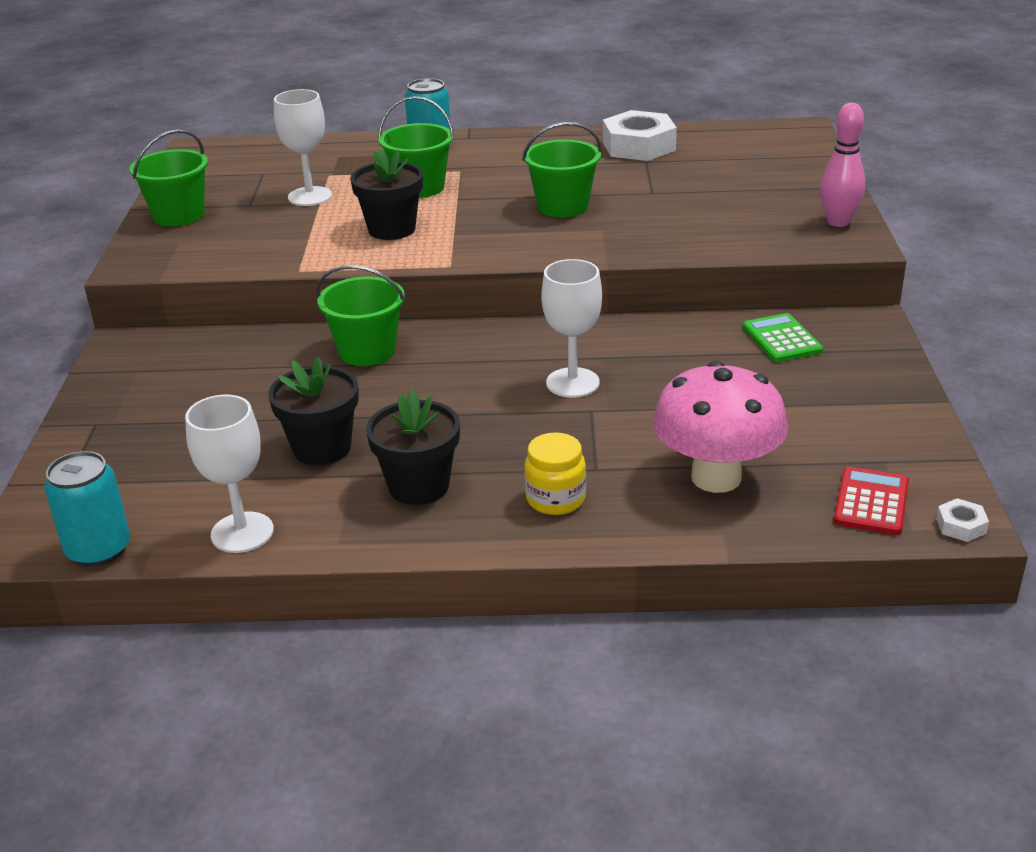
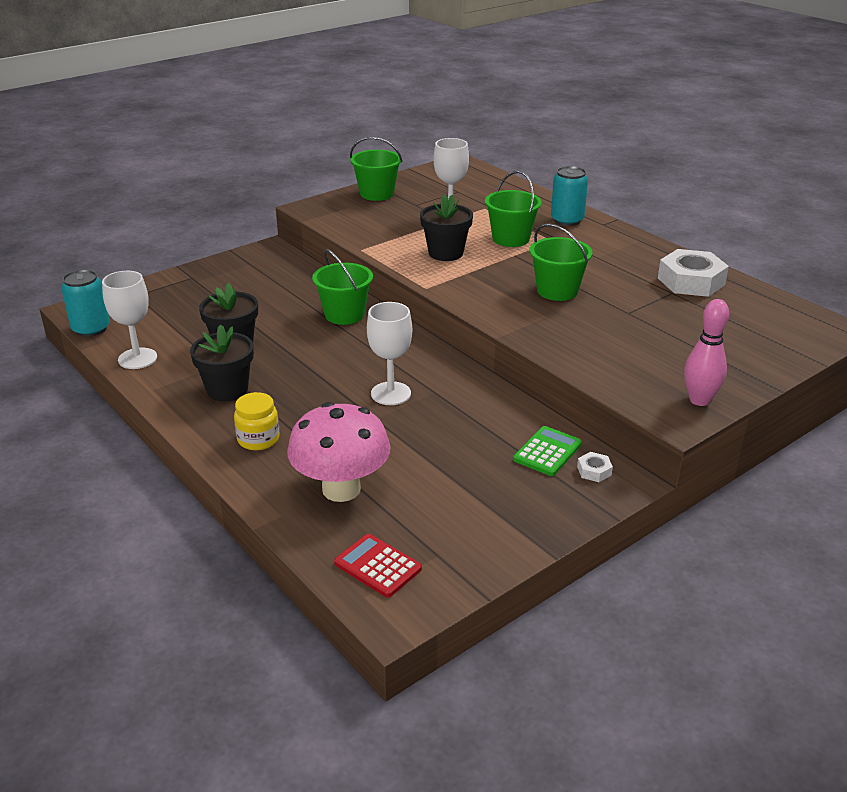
camera: 50 degrees right, 0 degrees up
(871, 502) = (378, 566): red calculator -> red calculator turned 120 degrees counterclockwise
(960, 526) = (389, 619): white nut -> white nut (594, 471)

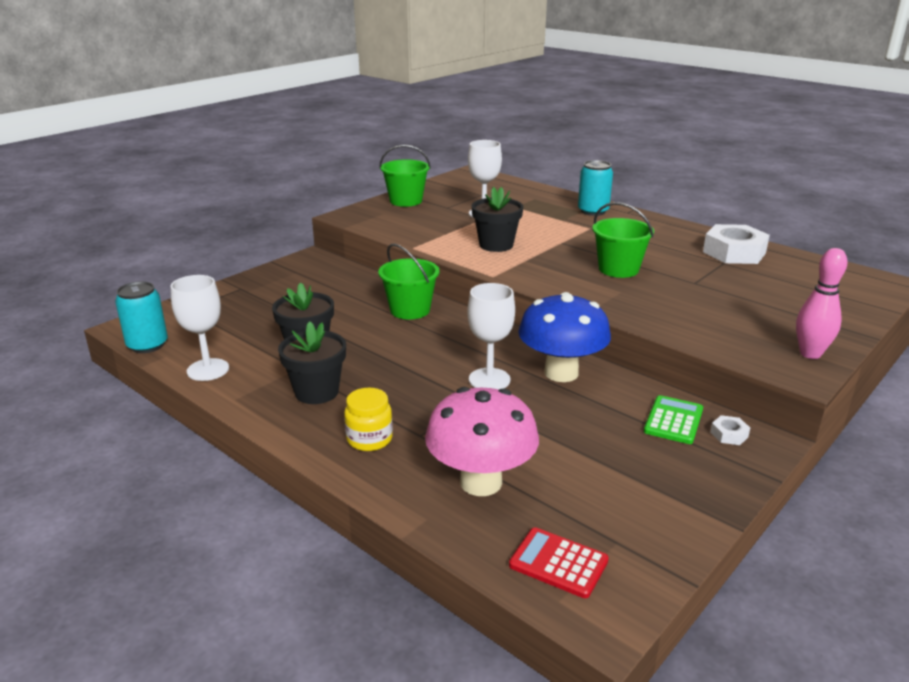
camera: 10 degrees left, 5 degrees down
(462, 393) = (561, 373): none -> blue mushroom
(511, 238) = (550, 229): green bucket -> none

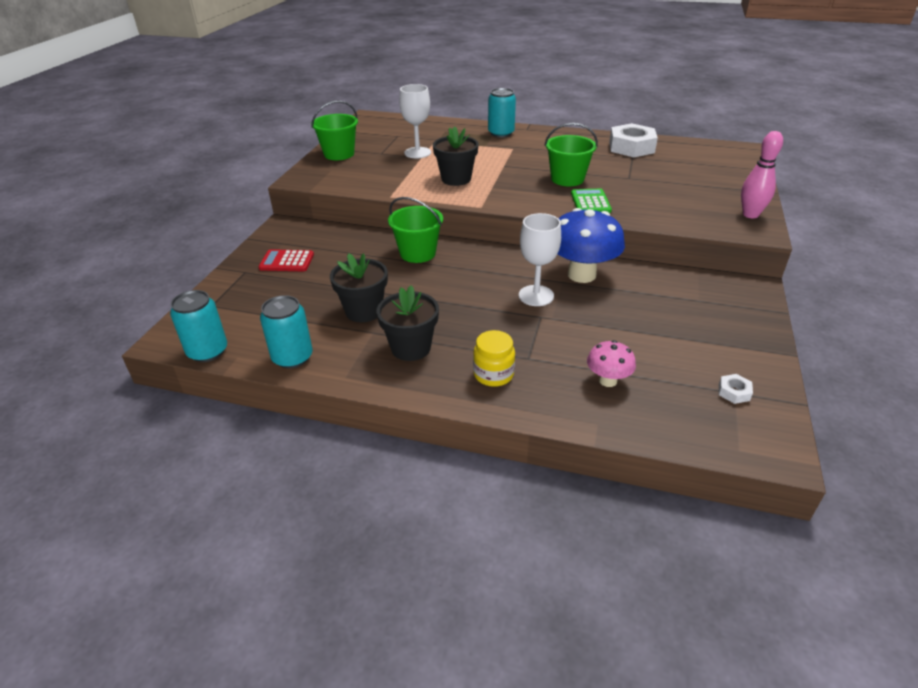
camera: 25 degrees left, 10 degrees up
(208, 370) = (292, 357): white goblet -> turquoise can
(481, 482) = (607, 380): pink mushroom -> pink mushroom, size x0.52
(558, 563) = (714, 422): red calculator -> red calculator (287, 261)
(673, 420) = (688, 289): green calculator -> green calculator (590, 202)
(729, 434) = (730, 289): white nut -> white nut (734, 392)

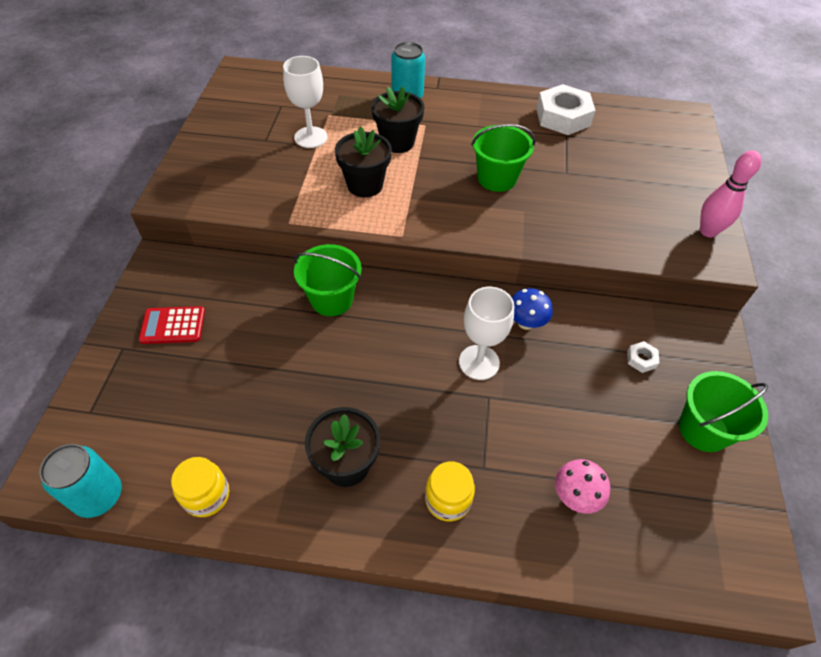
camera: 10 degrees left, 15 degrees up
(292, 357) = (206, 495): turquoise can -> yellow jar
(339, 154) = (212, 144): green bucket -> green bucket (703, 429)
(364, 311) = (281, 406): black flower pot -> black flower pot (397, 142)
(581, 275) = (526, 323): blue mushroom -> blue mushroom, size x0.52
(590, 202) = (529, 219): green calculator -> none
(734, 392) = (710, 500): white nut -> white nut (641, 359)

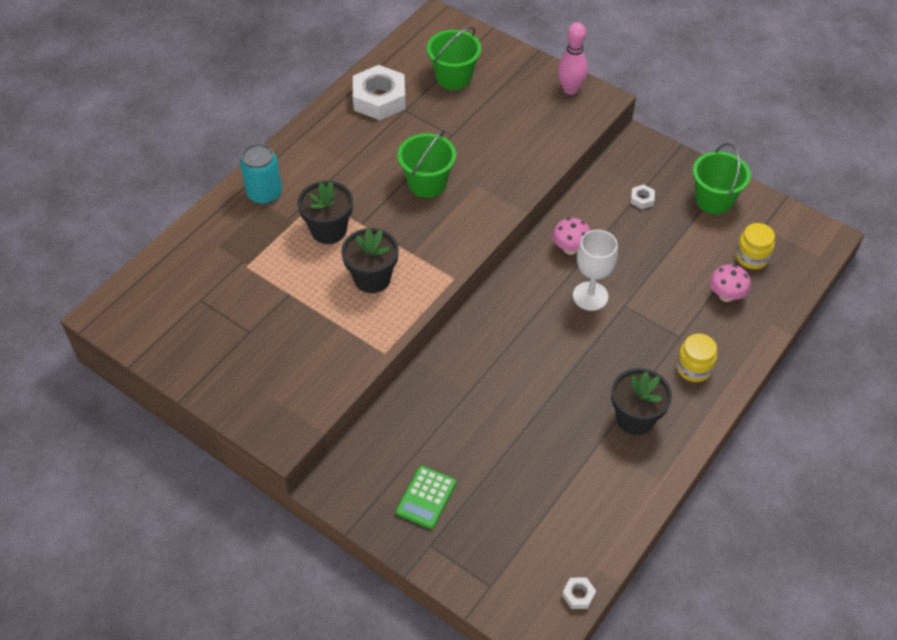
camera: 60 degrees left, 0 degrees up
(98, 495) = (578, 595): turquoise can -> white nut
(173, 325) = (426, 497): red calculator -> green calculator
(206, 495) = (616, 518): yellow jar -> yellow jar (752, 257)
(311, 137) = (272, 293): white goblet -> none
(331, 299) = (467, 367): green bucket -> green bucket (453, 77)
(526, 323) = (570, 248): blue mushroom -> pink mushroom

